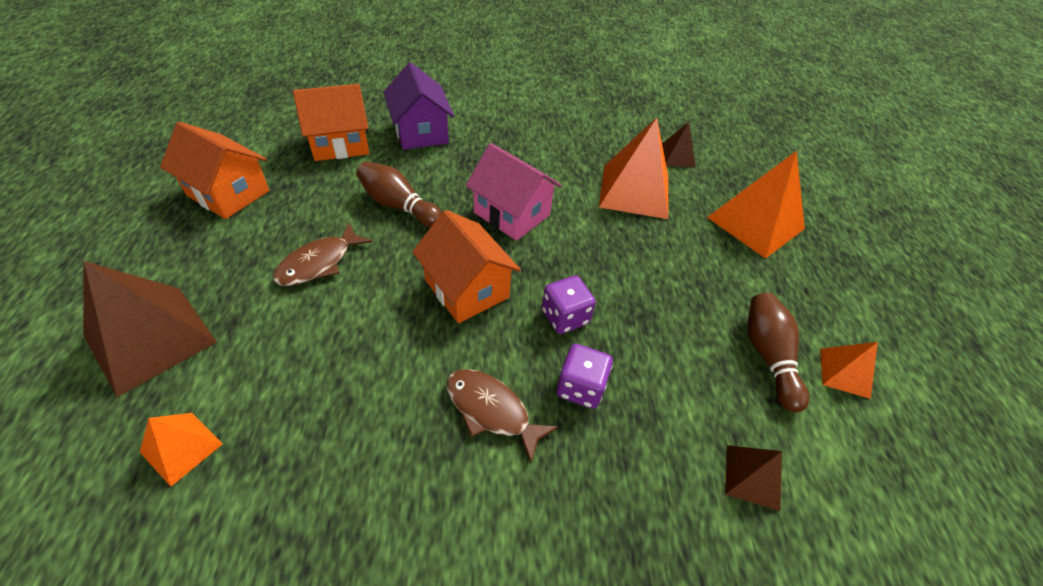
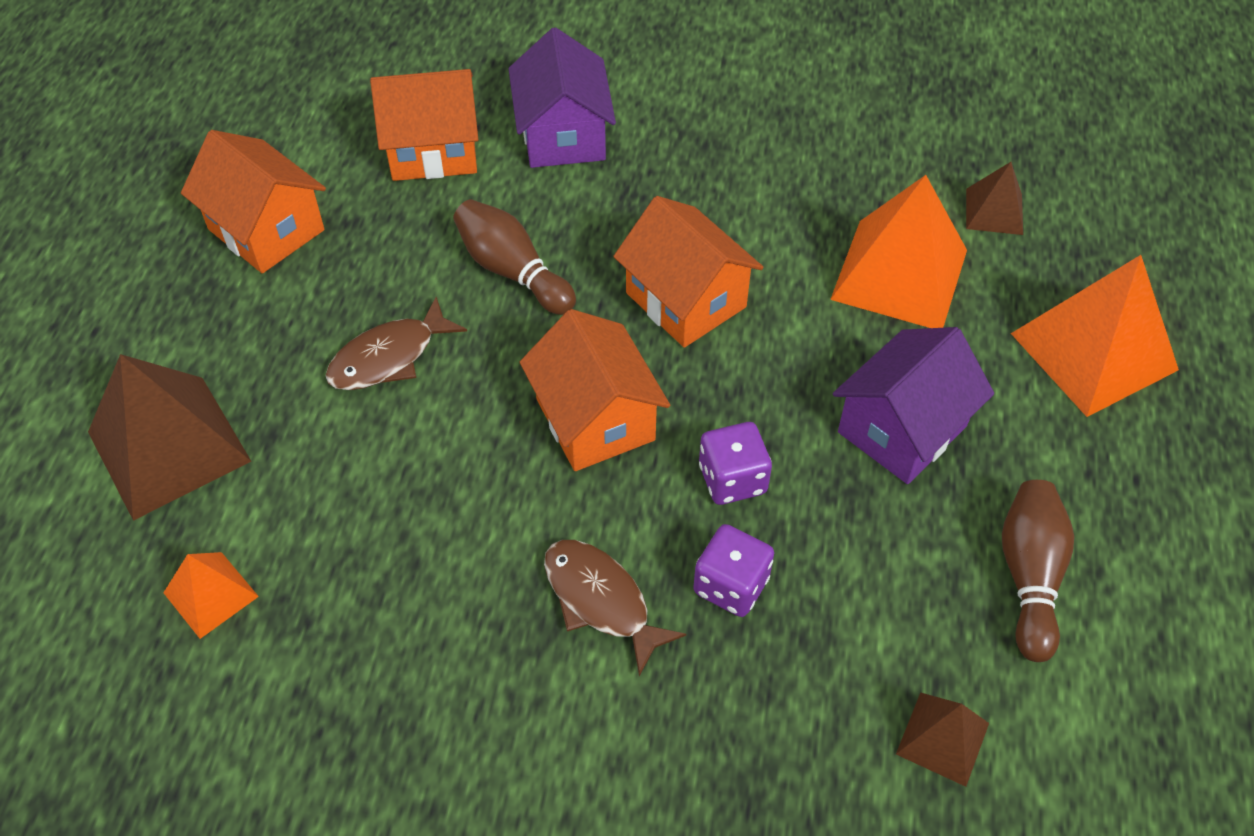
camera: 15 degrees right, 5 degrees up
(512, 214) = (685, 300): pink house -> orange house
(662, 275) = (902, 429): none -> purple house
(844, 373) = (1143, 616): orange pyramid -> none

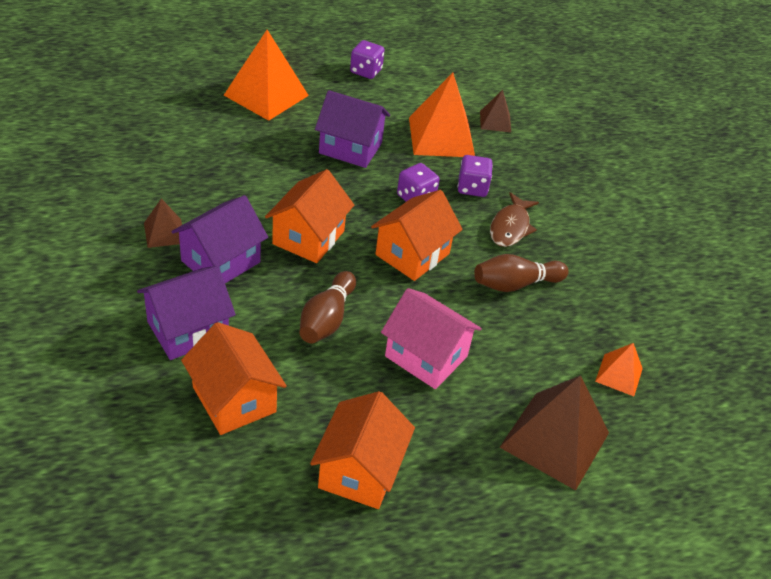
camera: 120 degrees left, 10 degrees down
(389, 357) = (426, 356): brown fish -> pink house
(673, 192) = (221, 261): none -> purple house
(899, 274) = (245, 160): orange pyramid -> orange pyramid (441, 137)
(994, 211) = (179, 132): brown pyramid -> brown pyramid (164, 233)
(1029, 576) = (406, 105): brown bowling pin -> brown bowling pin (515, 284)
(1171, 548) = (366, 71): none -> purple dice

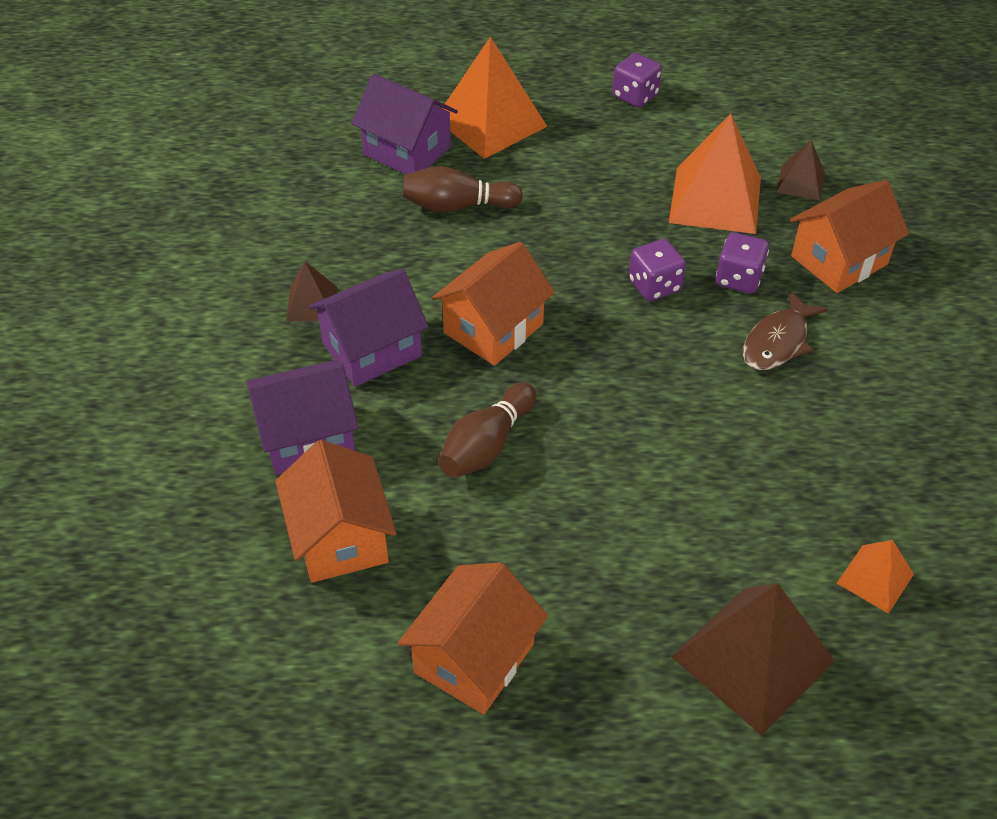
camera: 20 degrees right, 5 degrees up
(350, 148) = (583, 206): purple house -> purple house (407, 151)
(412, 254) = (627, 367): orange house -> orange house (839, 260)
(426, 356) = (605, 514): pink house -> none
(515, 284) = (760, 426): brown bowling pin -> brown bowling pin (457, 206)

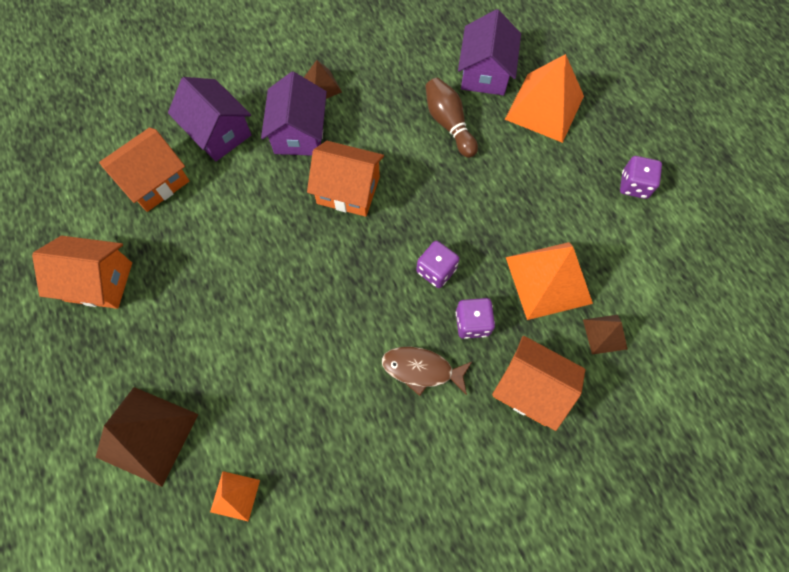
camera: 65 degrees right, 20 degrees up
(372, 350) = (299, 133): purple house -> purple house turned 60 degrees clockwise
(487, 445) = (251, 226): brown bowling pin -> none

